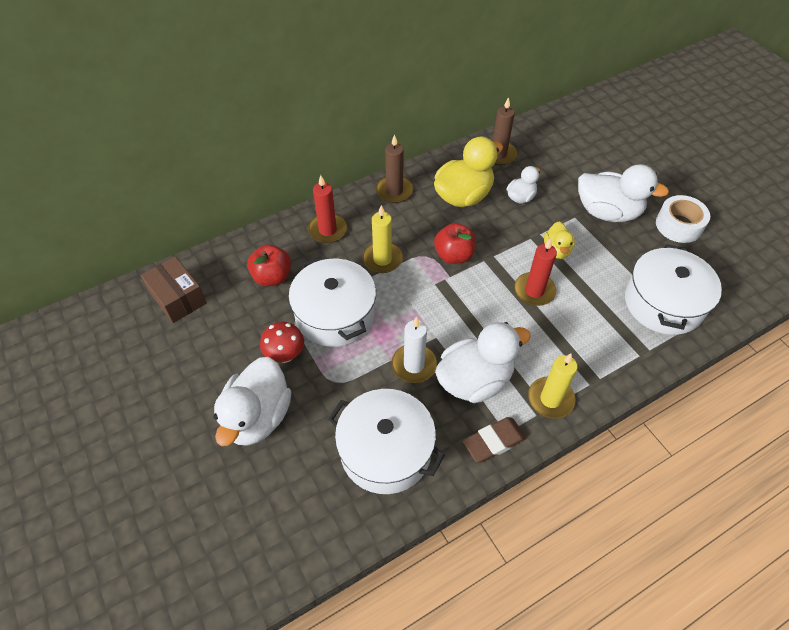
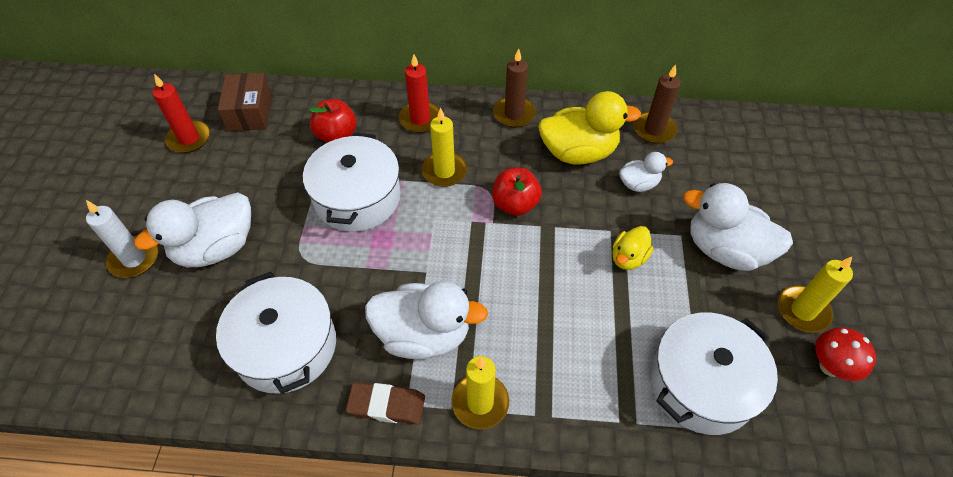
camera: 35 degrees right, 0 degrees up
(285, 355) = (285, 209): red mushroom -> red mushroom (830, 366)
(414, 365) = (382, 285): white candle -> white candle (134, 259)
(534, 291) = (565, 285): red candle -> red candle (189, 139)
(607, 212) = (725, 250): white duck -> white duck turned 150 degrees clockwise
(678, 225) = (802, 311): white tape -> yellow candle

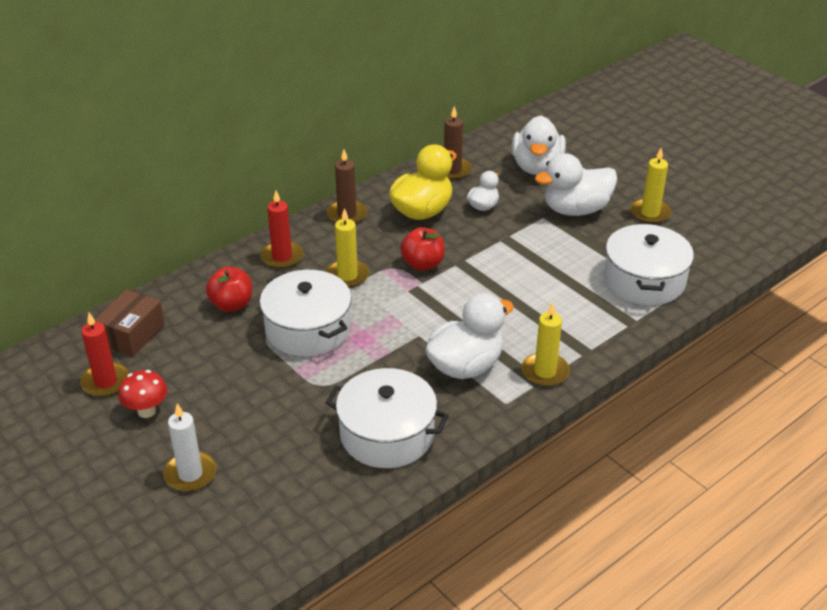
camera: 45 degrees left, 15 degrees down
(216, 248) = (247, 424): white duck -> white duck (537, 167)
(250, 112) = (132, 334): brown box -> brown box turned 75 degrees clockwise
(386, 405) = (495, 413): brown eraser -> none
(628, 258) = (529, 248): yellow duck -> none
(830, 366) = (692, 230): red mushroom -> red mushroom (147, 411)

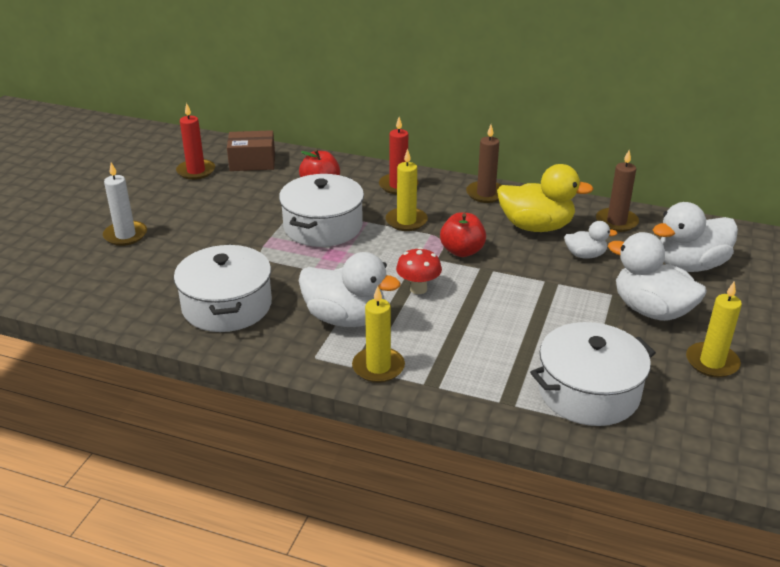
camera: 60 degrees right, 5 degrees down
(147, 411) = (178, 196): red mushroom -> red mushroom (418, 289)

